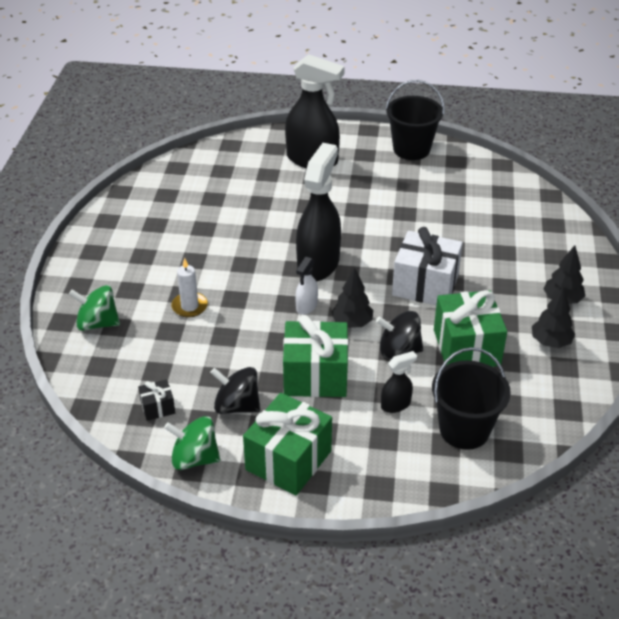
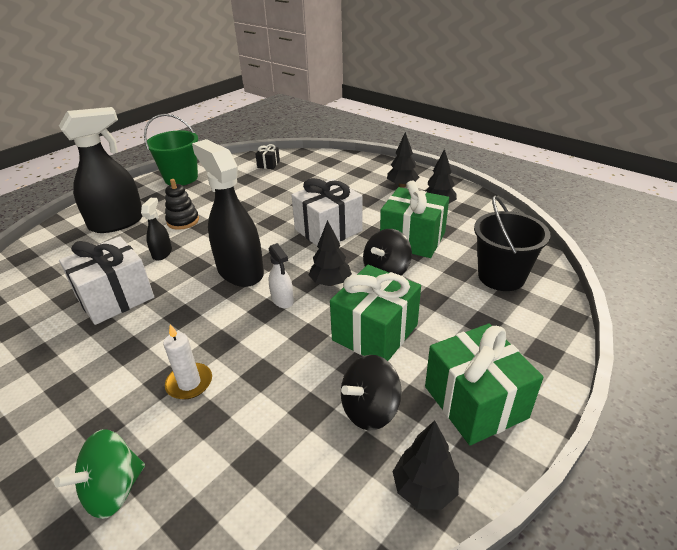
camera: 55 degrees left, 5 degrees down
(158, 407) = (315, 489): black gift -> black gift (268, 164)
(194, 458) = (424, 488): green spinning top -> black tree
(232, 220) = (115, 297): none -> white gift
(350, 193) = (183, 221): none -> black stacking toy
(396, 404) = (448, 300): black spray bottle -> black spray bottle (162, 253)
(411, 149) = (181, 178): black bucket -> green bucket

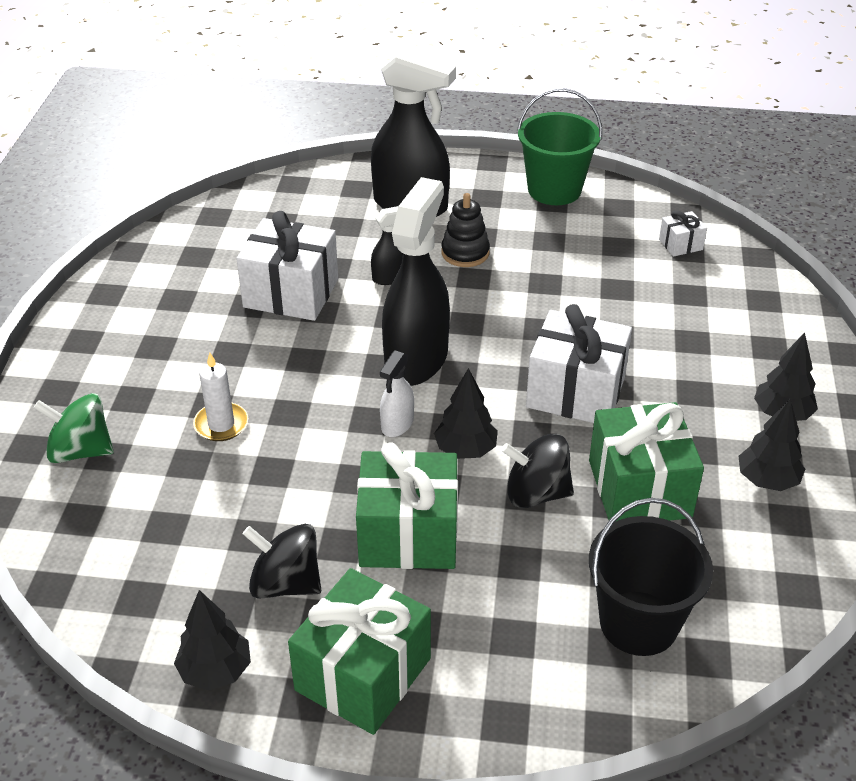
camera: 55 degrees right, 5 degrees up
(268, 164) = (680, 244): black gift -> white gift

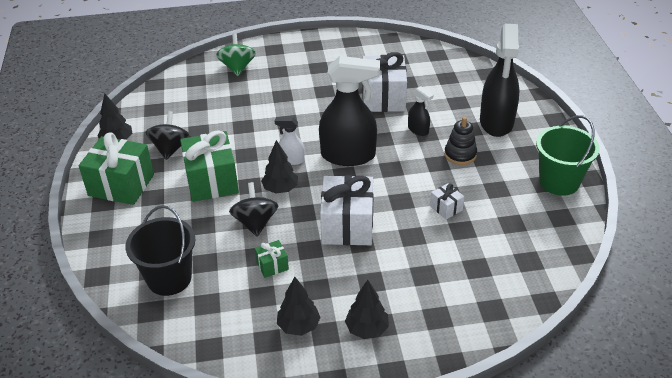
camera: 75 degrees right, 0 degrees up
(221, 424) = (269, 102): white candle -> none
(639, 489) = (272, 265): green gift -> green gift, size x0.46
(680, 244) = (534, 256): white gift -> white gift (446, 208)

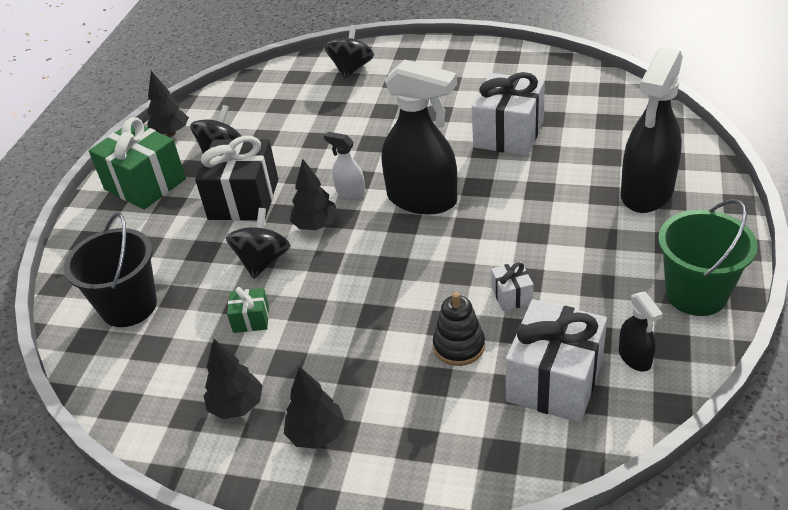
camera: 25 degrees right, 0 degrees up
(212, 181) = (244, 199): green gift -> black gift
(237, 67) = (351, 69): green spinning top -> black spinning top
(347, 225) = (370, 290): white gift -> white gift (554, 381)
(418, 130) = (531, 183): black spray bottle -> black spray bottle (635, 358)
(460, 154) = (571, 227): black stacking toy -> black stacking toy (459, 346)

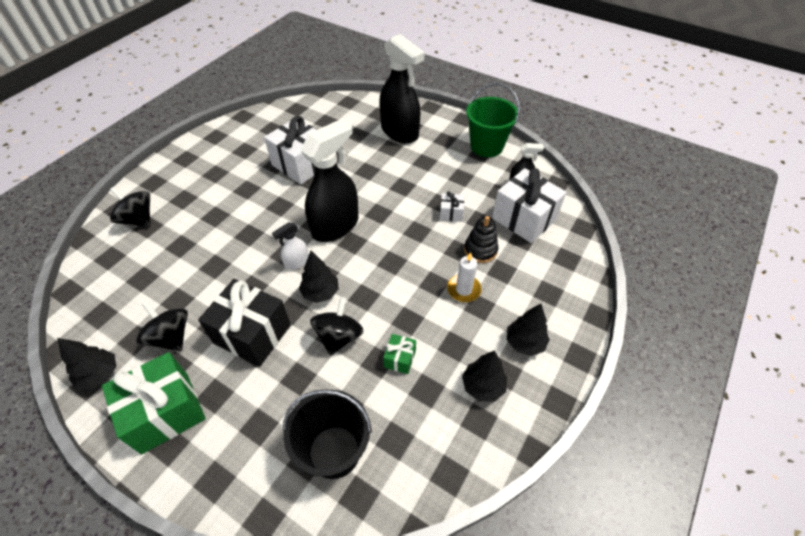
camera: 75 degrees left, 10 degrees up
(263, 261) = (339, 337): black spinning top -> black spinning top turned 75 degrees clockwise
(378, 348) = (463, 289): none -> white candle

